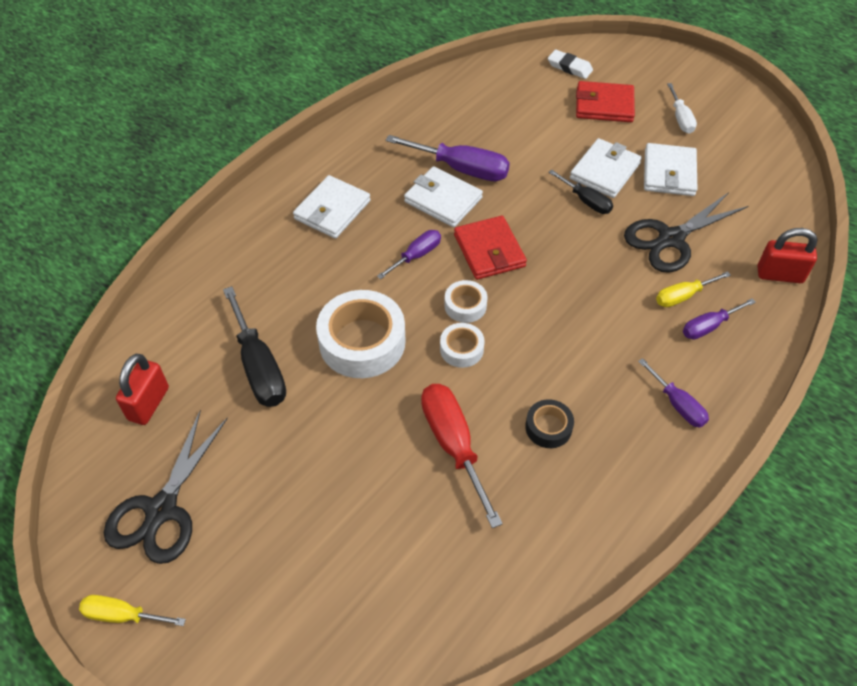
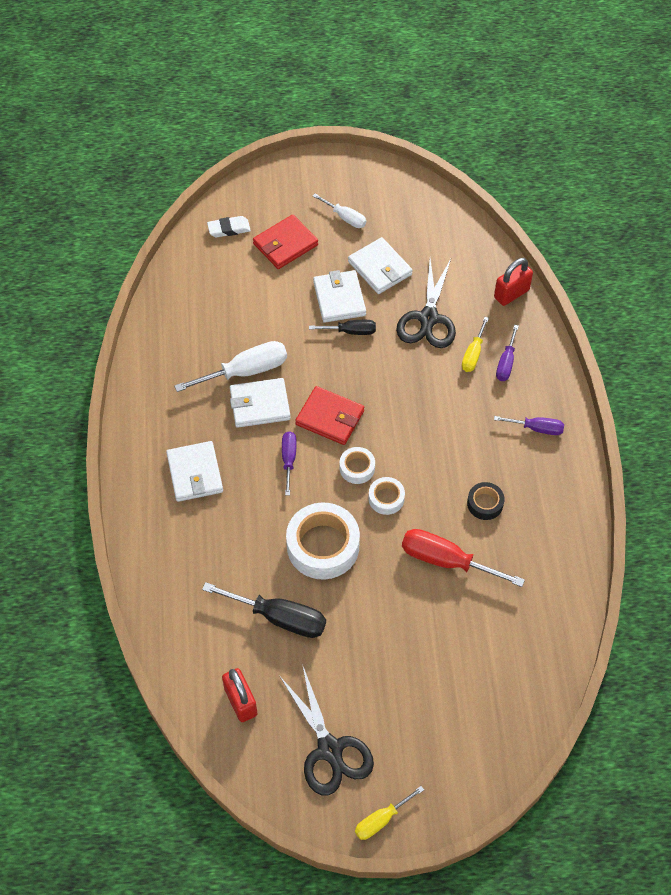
camera: 45 degrees left, 5 degrees up
(461, 169) = (246, 371): purple screwdriver -> white screwdriver

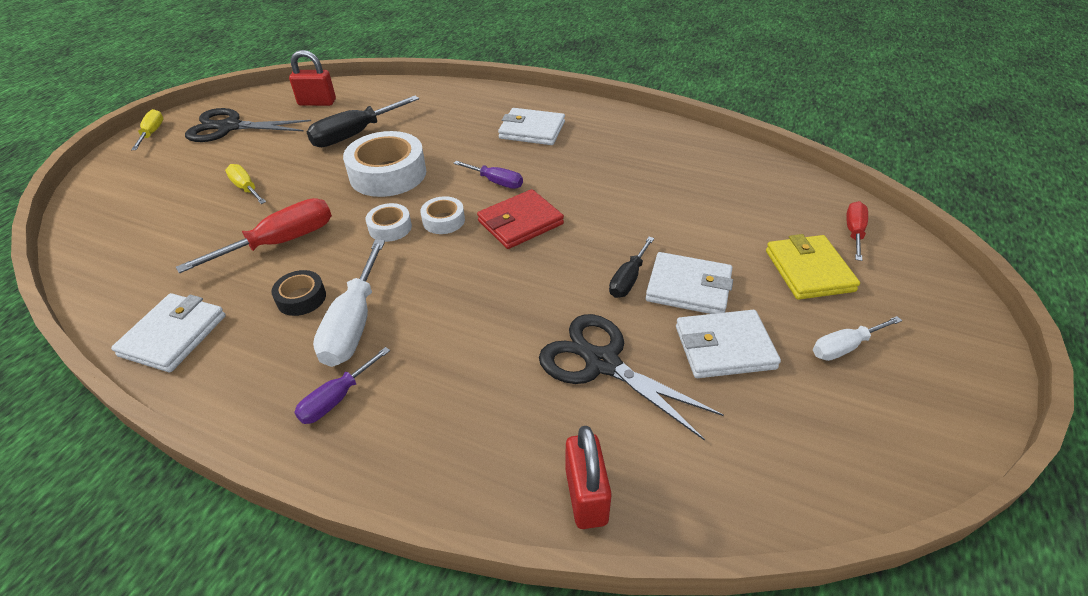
camera: 120 degrees right, 15 degrees down
(229, 229) = (854, 232): white eraser -> red screwdriver
(246, 371) = (625, 186): white screwdriver -> white screwdriver (354, 324)
(260, 405) = (575, 183): white wallet -> white wallet (173, 335)
(285, 244) = (809, 271): red wallet -> yellow wallet
(473, 354) = (507, 385): yellow screwdriver -> yellow screwdriver (246, 188)
(506, 363) = (464, 418): purple screwdriver -> none

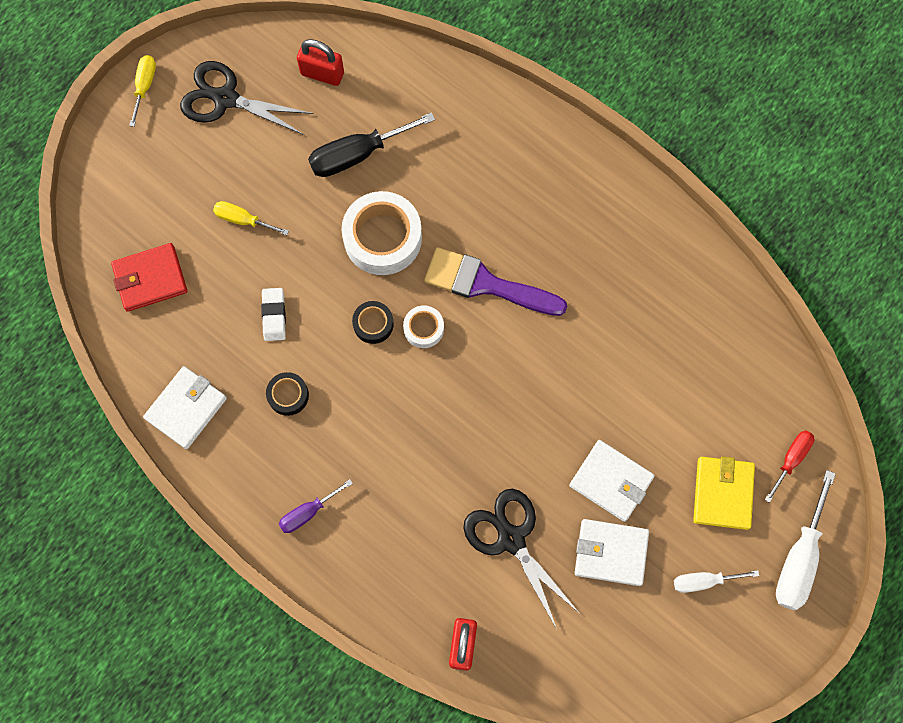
camera: 15 degrees right, 30 degrees up
(246, 188) = (243, 220): yellow screwdriver -> yellow screwdriver turned 45 degrees counterclockwise
(281, 242) = (274, 315): red screwdriver -> white eraser
(354, 324) = (328, 438): white screwdriver -> white screwdriver (799, 558)
(390, 228) = (373, 324): white tape -> black tape
(496, 182) = (486, 284): purple screwdriver -> purple brush
(520, 222) = (493, 353): red wallet -> red wallet (150, 279)
(532, 130) = (546, 203): white wallet -> none
(628, 279) = (564, 456): black screwdriver -> none

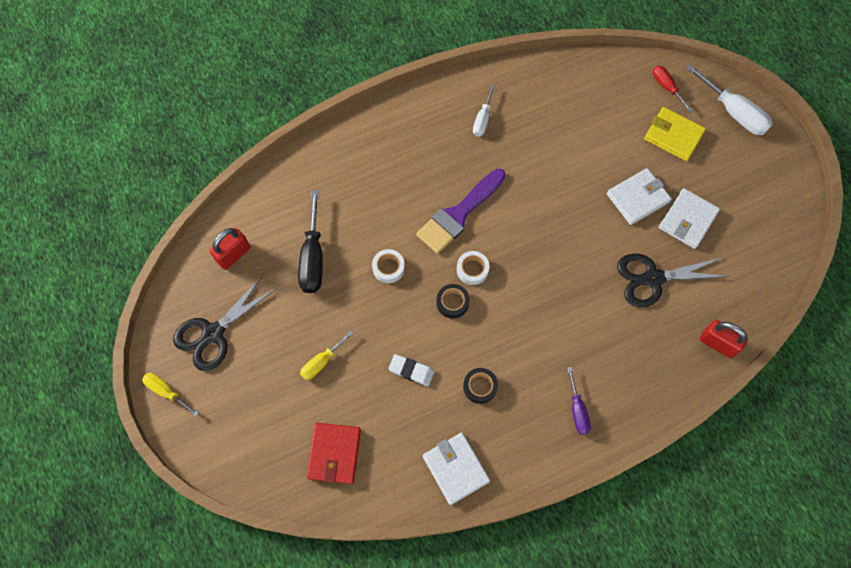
camera: 65 degrees left, 5 degrees down
(382, 238) = (388, 268): white tape -> white tape, size x0.51
(703, 581) = (728, 173): white screwdriver -> white screwdriver (482, 119)

